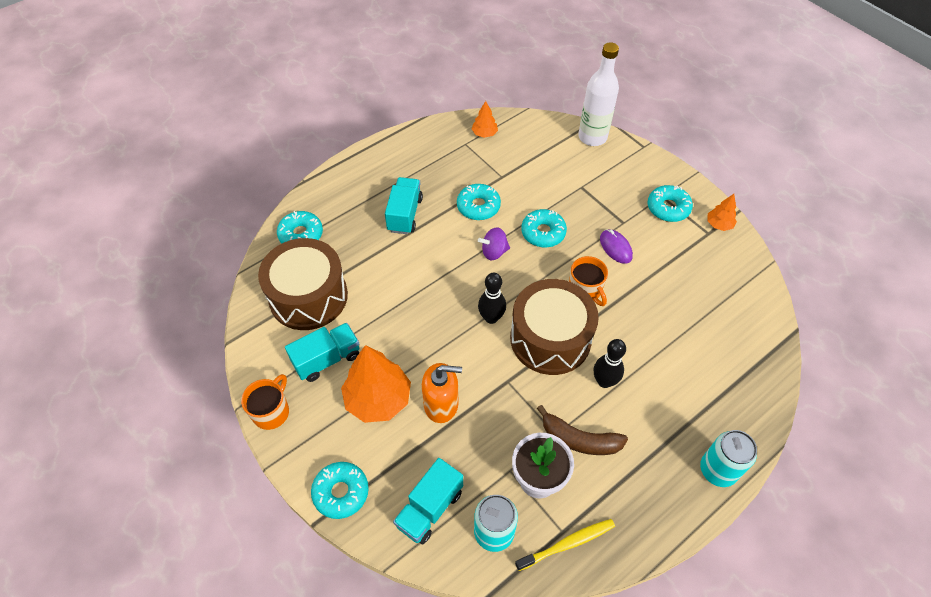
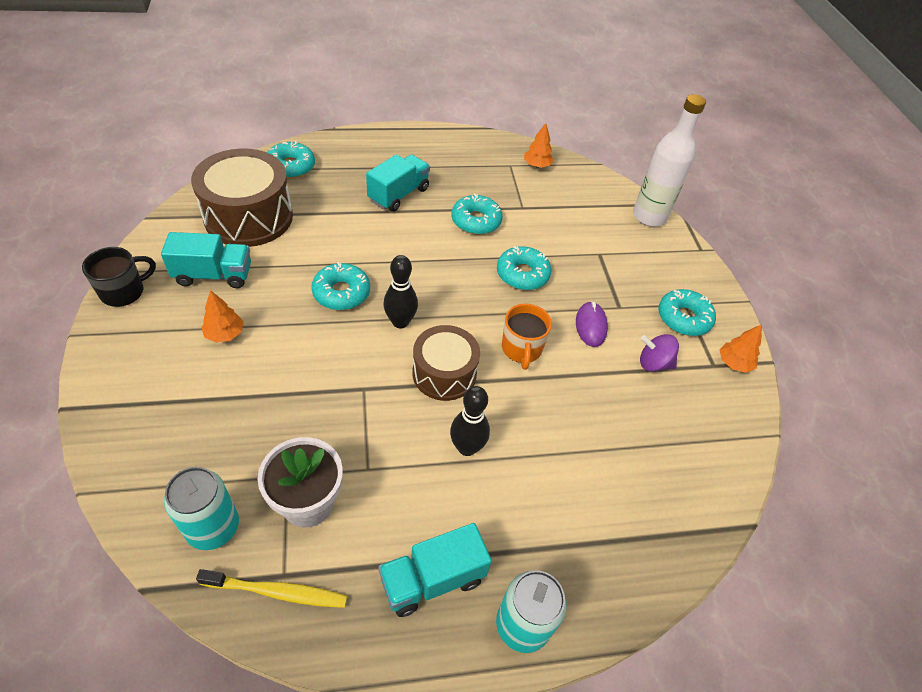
camera: 25 degrees right, 5 degrees down
(272, 412) = (124, 291): orange mug -> black mug
(341, 492) = (111, 395): turquoise donut -> turquoise donut (341, 293)
(378, 399) = (225, 334): orange tree -> orange tree, size x0.50
(430, 508) = (174, 462): turquoise truck -> turquoise truck (432, 579)
(441, 404) = (278, 372): orange soap dispenser -> none
(494, 252) = (456, 266): purple spinning top -> purple spinning top (653, 363)
(550, 338) = (444, 373): brown drum -> brown drum, size x0.63
(579, 439) = (388, 490): brown banana -> none

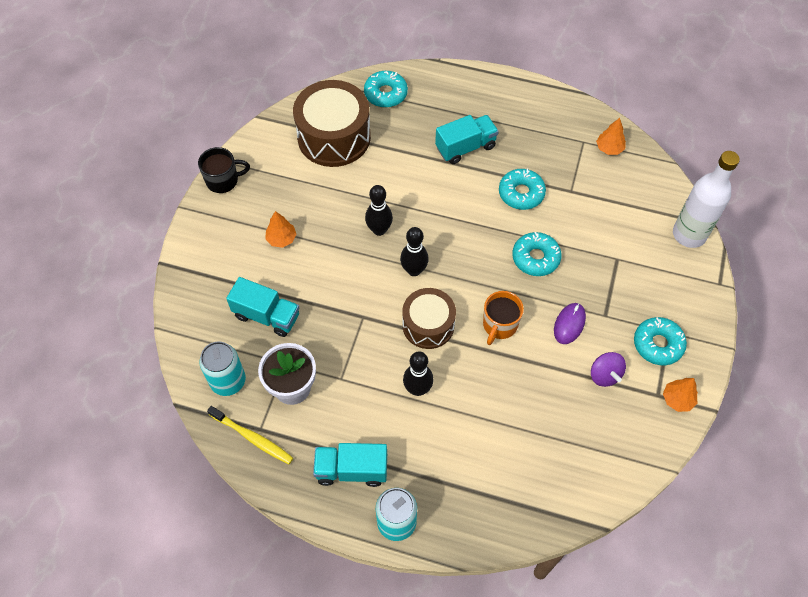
camera: 30 degrees right, 10 degrees up
(214, 275) = (290, 185): turquoise truck -> turquoise truck (267, 316)
(341, 293) = (379, 230): turquoise donut -> black bowling pin
(653, 363) = (604, 375): purple spinning top -> purple spinning top turned 150 degrees counterclockwise

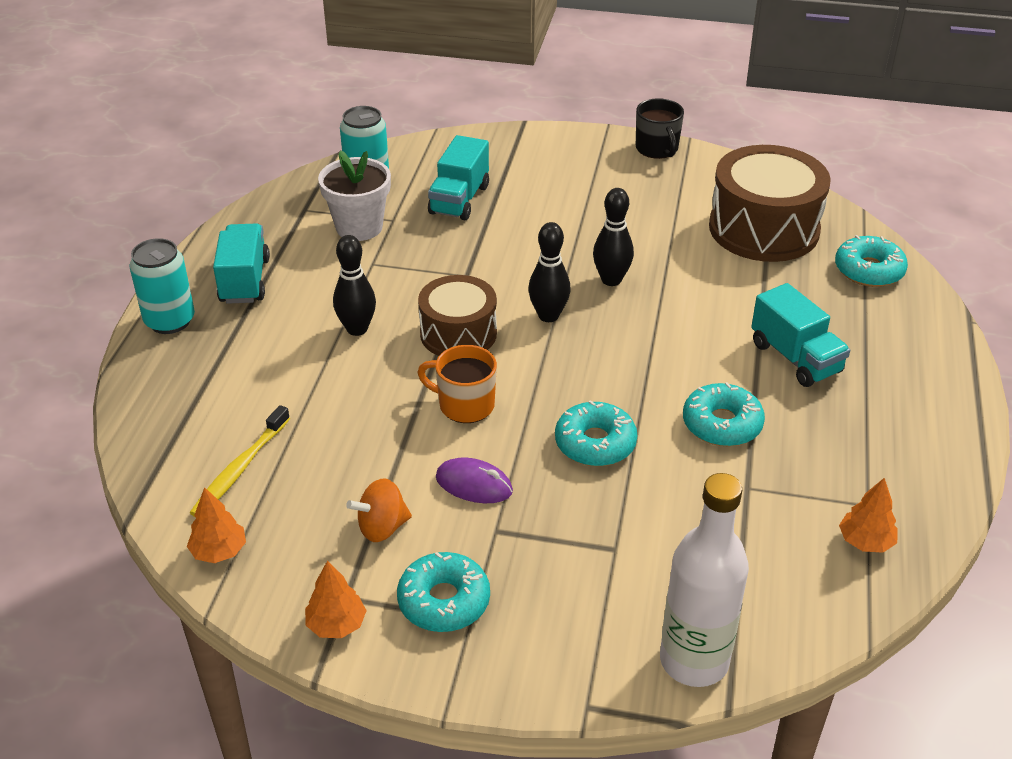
camera: 85 degrees right, 20 degrees down
(252, 438) = (293, 205): yellow toothbrush -> yellow toothbrush (240, 469)
(281, 239) = (577, 200): orange tree -> orange tree (219, 551)
(604, 375) = (382, 527): purple spinning top -> orange spinning top

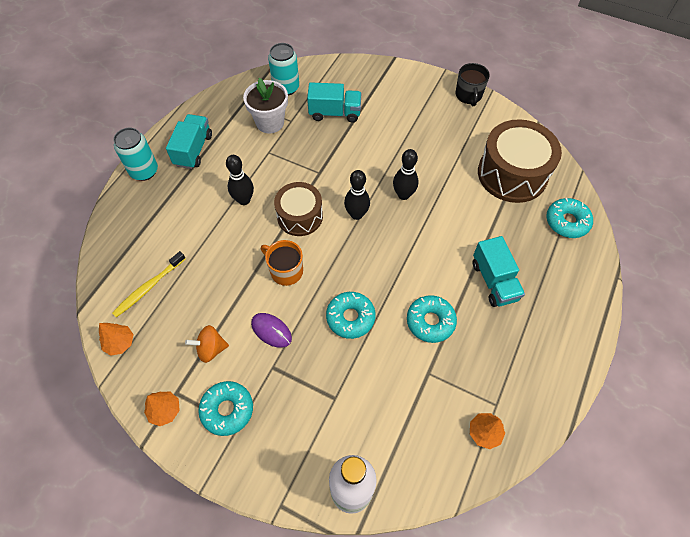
camera: 15 degrees right, 20 degrees up
(459, 200) = (335, 113): turquoise truck -> turquoise truck turned 120 degrees counterclockwise

